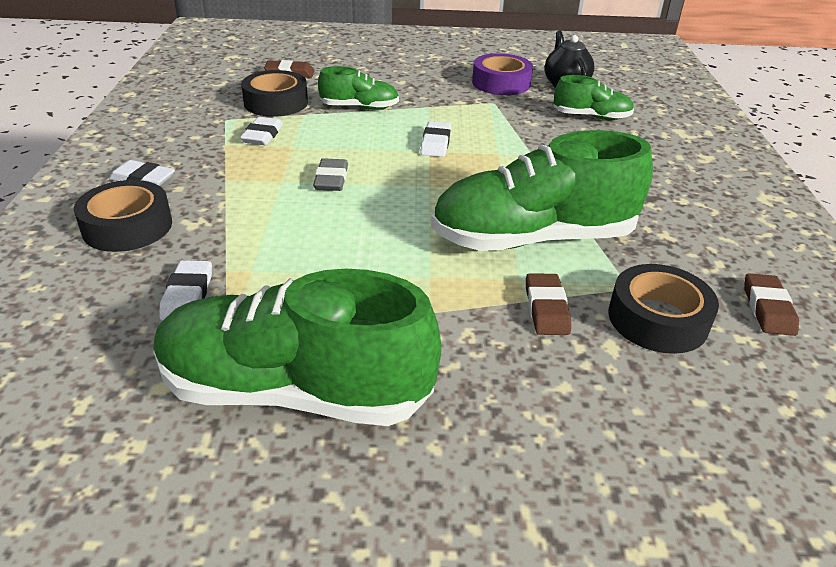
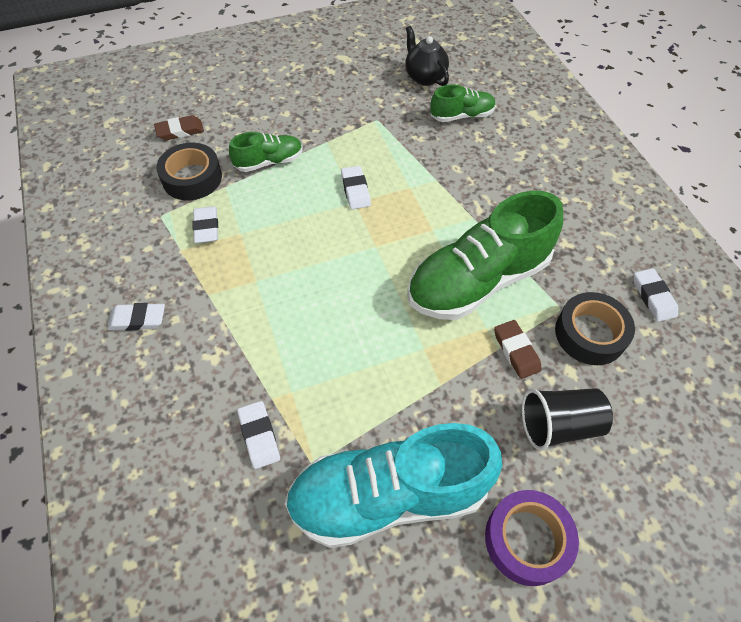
camera: 20 degrees left, 20 degrees up
(127, 226) = (162, 380): black tape -> none
(295, 391) = (388, 495): green shoe -> turquoise shoe
(331, 179) = (295, 264): grey eraser -> none
(501, 83) = (371, 90): purple tape -> purple tape (527, 540)
(565, 392) = (558, 425): none -> black cup
(768, 309) = (653, 297): brown eraser -> white eraser

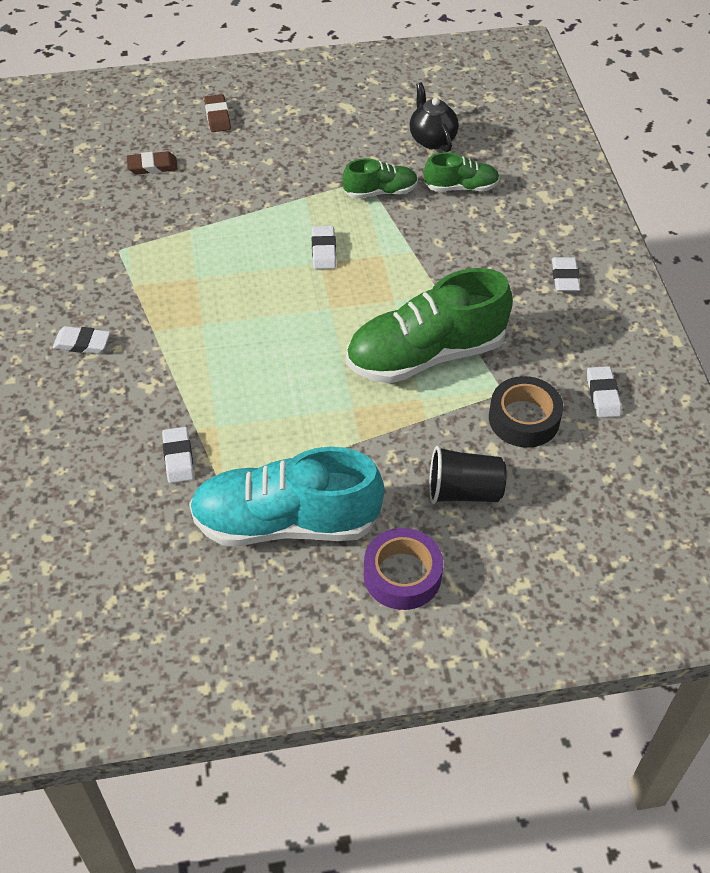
camera: 10 degrees right, 5 degrees down
(192, 178) = (156, 217): black tape -> none
(206, 227) = (163, 267): white eraser -> white eraser (565, 277)
(269, 162) = (239, 210): green shoe -> green shoe (380, 192)
(516, 351) = (444, 423): brown eraser -> brown eraser (217, 116)

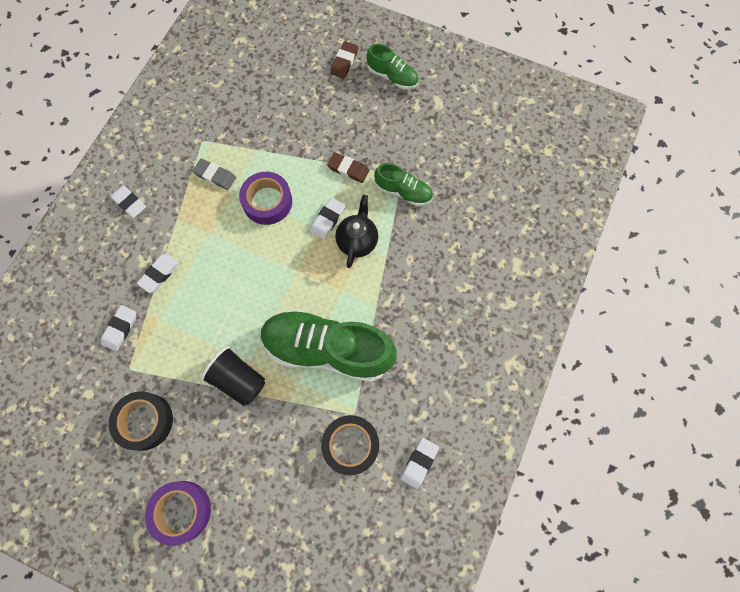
camera: 35 degrees right, 20 degrees up
(152, 166) = (272, 82): brown eraser -> brown eraser (348, 169)
(163, 272) = (215, 176): none -> grey eraser
(243, 267) = (267, 202): none -> purple tape
(286, 522) = (145, 421): turquoise shoe -> black tape
(432, 139) = (475, 166): black teapot -> black teapot (357, 241)
(461, 187) = (462, 221): green shoe -> green shoe (392, 77)
(463, 491) = (267, 475): black cup -> black cup (238, 380)
(565, 277) = (473, 346): white eraser -> white eraser (159, 274)

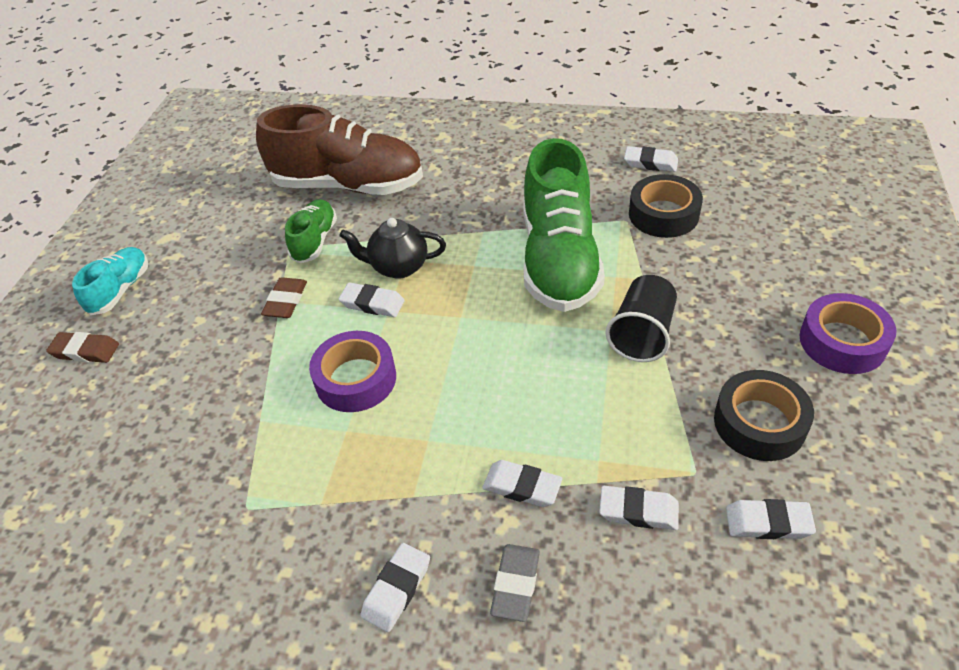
camera: 100 degrees left, 25 degrees down
(85, 393) = (768, 522): none -> white eraser
(215, 176) = (318, 464): grey eraser -> grey eraser (515, 584)
(392, 77) = (120, 290): green shoe -> turquoise shoe
(462, 221) = (348, 185): none -> brown shoe

